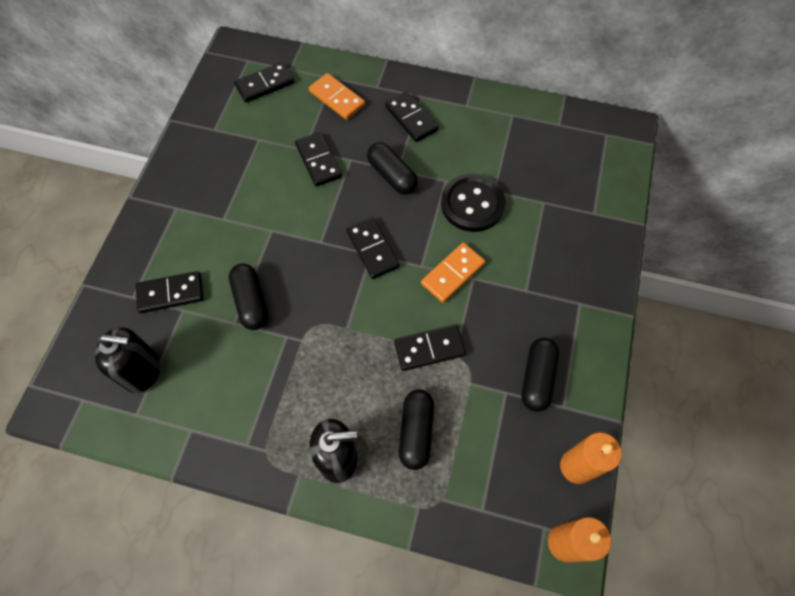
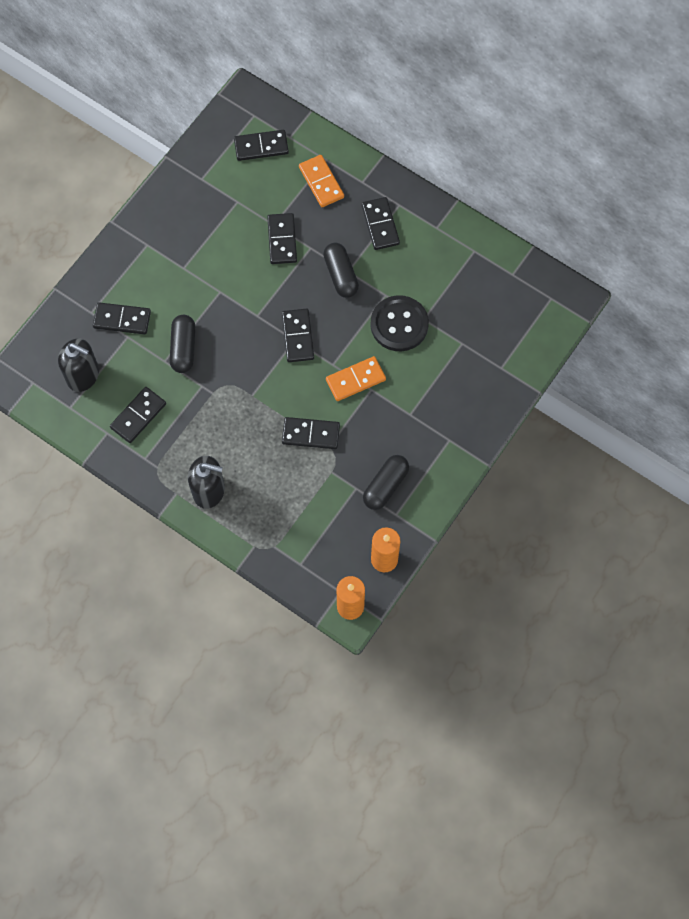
camera: 20 degrees right, 5 degrees up
(223, 396) = (138, 416): none -> black domino
(416, 432) = (274, 493): black capsule -> none

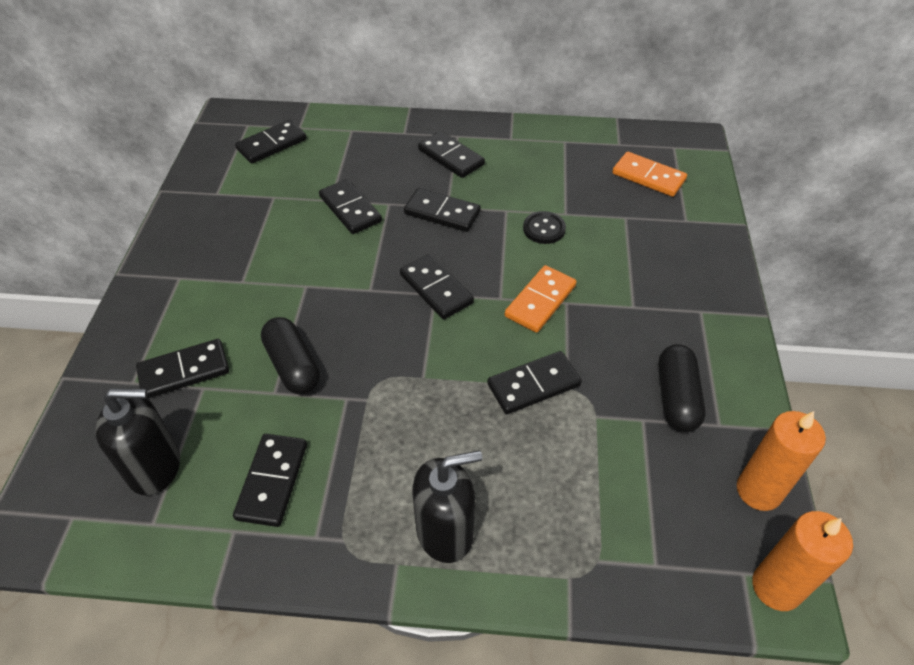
camera: 30 degrees left, 20 degrees down
(321, 182) = (360, 148): orange domino -> orange domino (648, 177)
(341, 275) = (442, 213): black capsule -> black domino
(399, 324) = (544, 229): black button -> black button, size x0.55

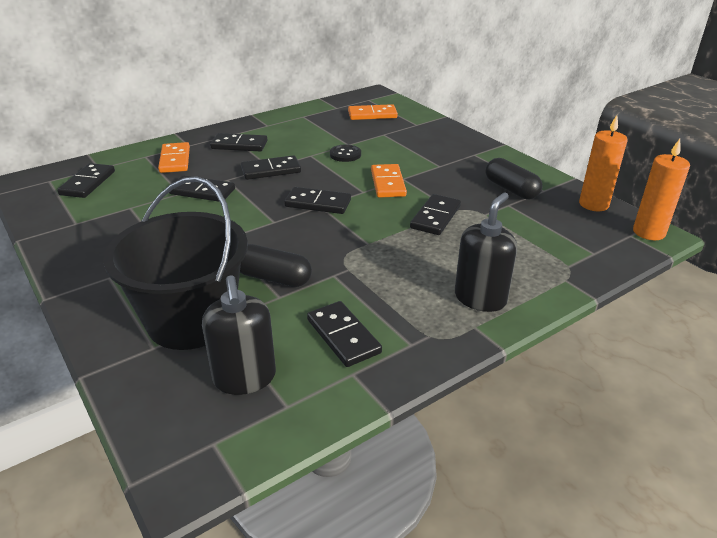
camera: 40 degrees left, 15 degrees down
(155, 467) = (244, 378): black soap dispenser -> black soap dispenser turned 120 degrees clockwise
(184, 371) = (191, 320): black domino -> black bucket
(370, 149) = (175, 160): none -> orange domino

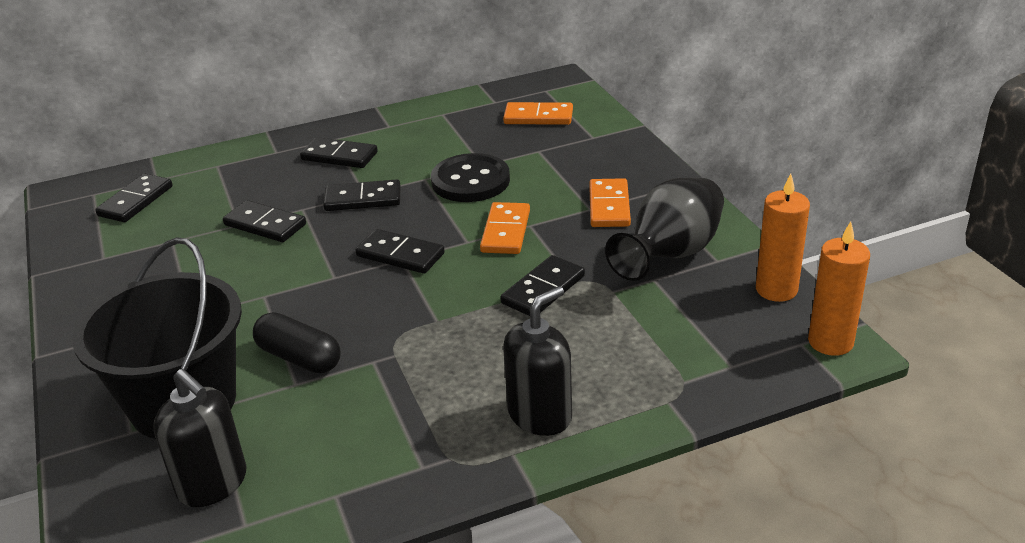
camera: 15 degrees right, 0 degrees up
(175, 160) = (250, 174): orange domino -> orange domino (609, 206)
(244, 378) = (213, 484): black soap dispenser -> black soap dispenser turned 45 degrees counterclockwise
(343, 336) = (347, 446): black domino -> none
(345, 154) = (470, 181): black button -> black button, size x1.80
(511, 189) = (670, 255): black capsule -> black vase

